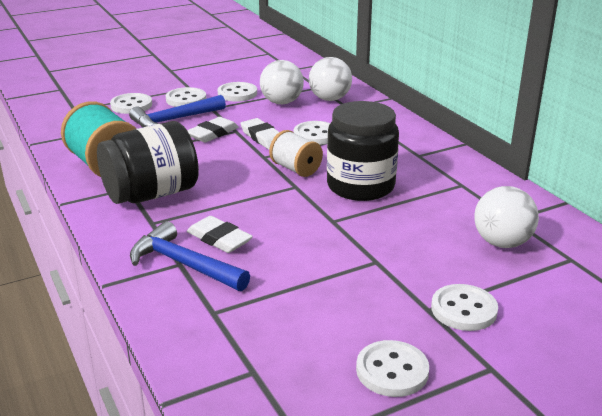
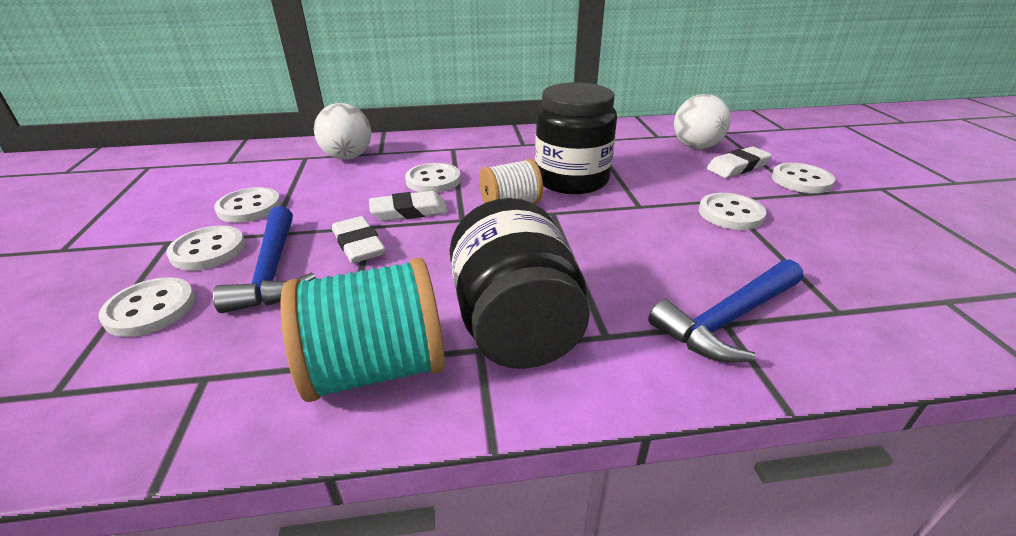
camera: 70 degrees left, 5 degrees up
(219, 239) = (666, 282): white eraser -> white eraser (738, 167)
(281, 102) = (320, 184): white ball -> none
(392, 371) = (906, 226): white button -> white button (730, 214)

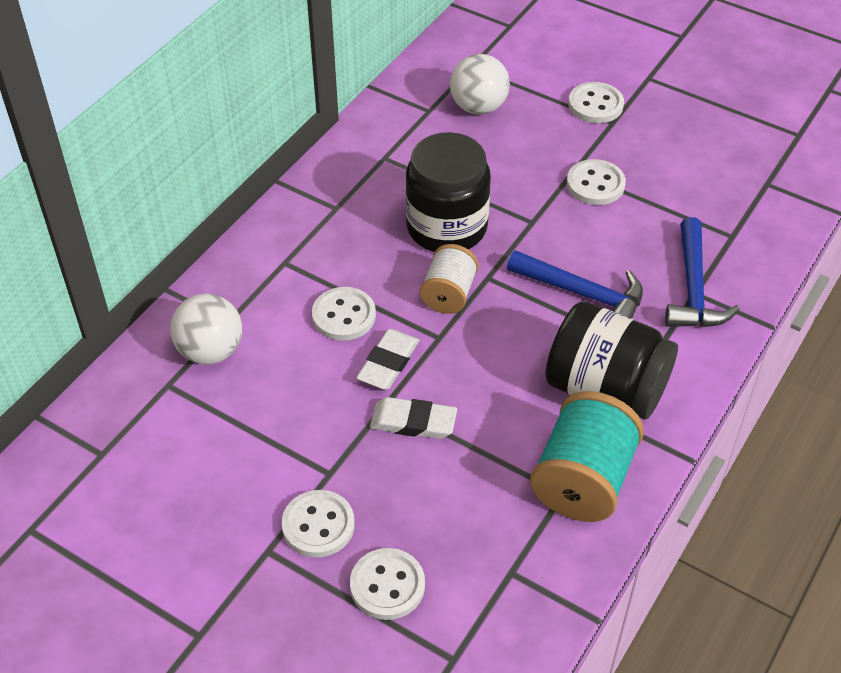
camera: 50 degrees left, 15 degrees up
(249, 207) = (254, 471): white button -> none
(272, 271) = (402, 492): blue hammer -> blue hammer (583, 294)
(738, 167) = (538, 116): white eraser -> none

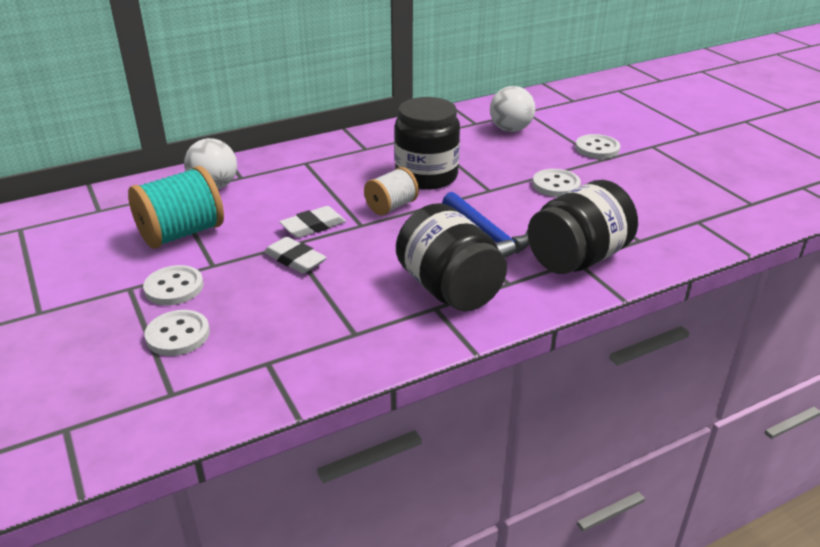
camera: 30 degrees right, 15 degrees down
(344, 316) = (312, 196): white button -> none
(583, 480) = (377, 332): turquoise spool -> turquoise spool (181, 234)
(694, 289) = (577, 258): blue hammer -> black jar

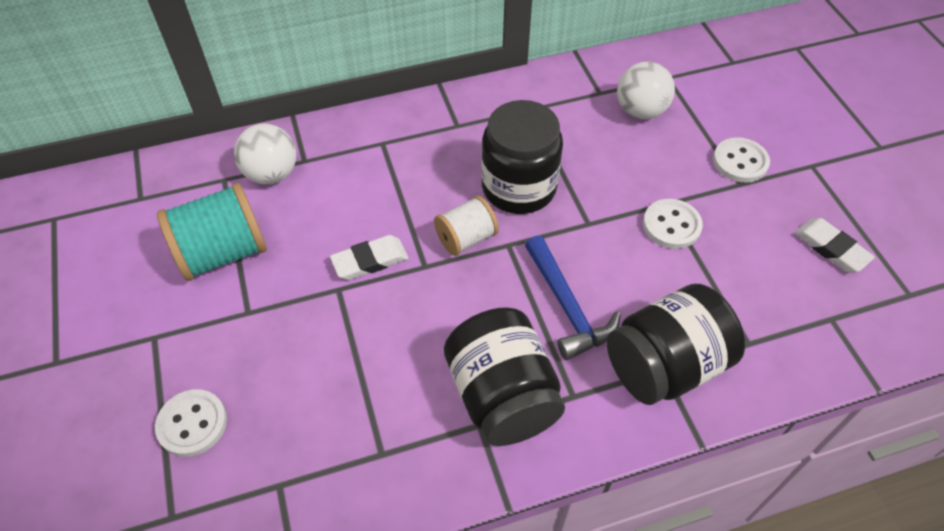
camera: 10 degrees right, 20 degrees up
(174, 287) = (200, 344): white button -> none
(295, 259) = (339, 316): white eraser -> white eraser (831, 248)

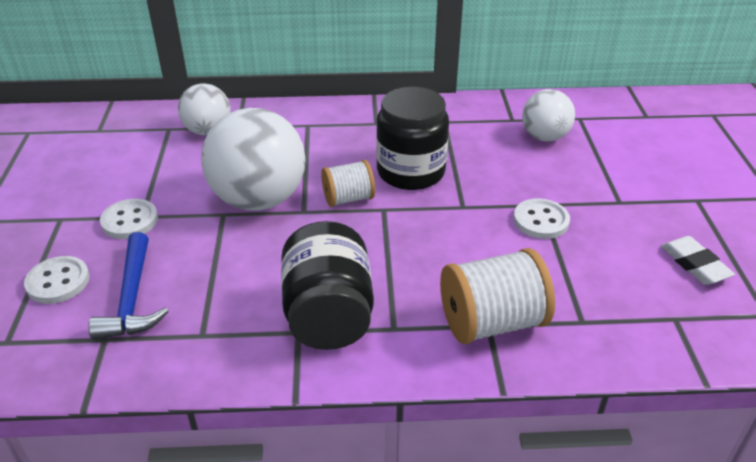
camera: 15 degrees right, 15 degrees down
(222, 253) = (143, 174): turquoise spool -> none
(370, 260) = (259, 199): white eraser -> white ball
(567, 307) = (417, 262): blue hammer -> blue hammer (132, 298)
(665, 365) = (491, 322): black jar -> white spool
(740, 162) = (626, 186): white button -> white button (130, 221)

